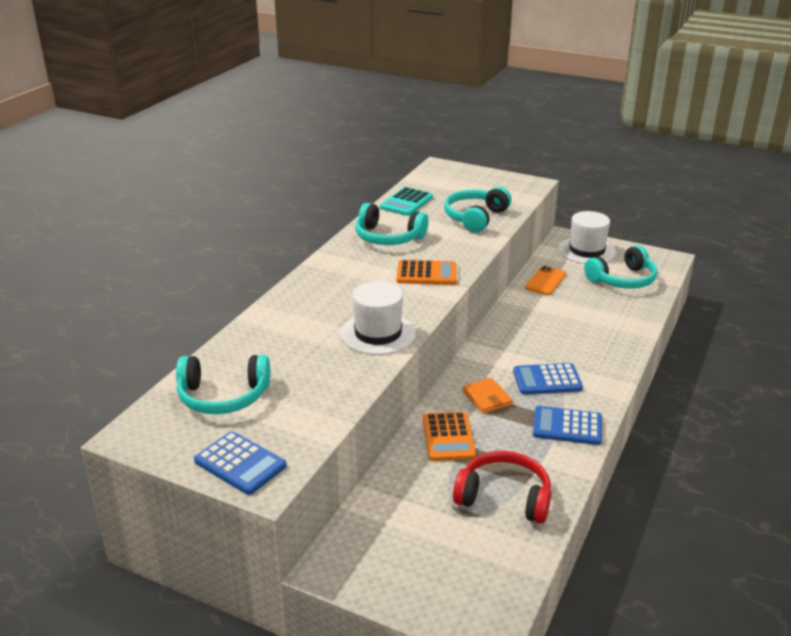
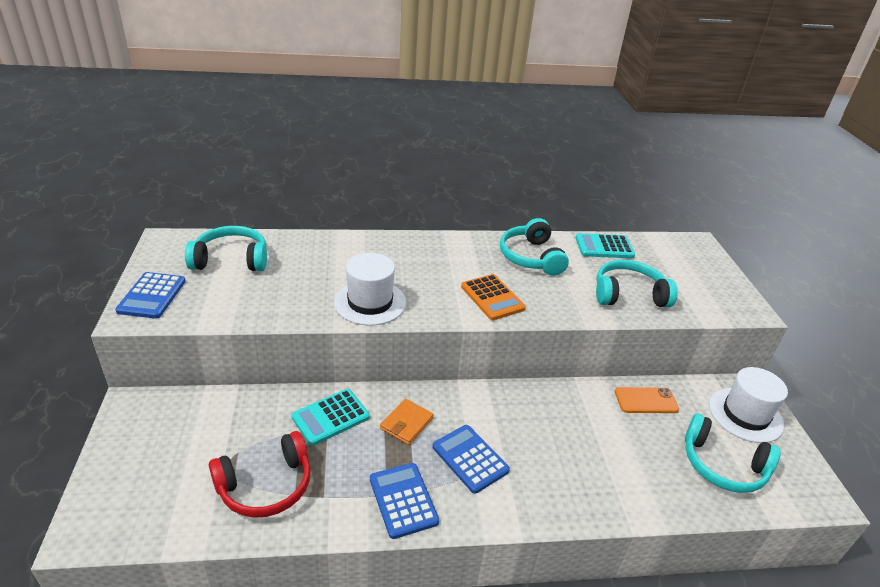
camera: 55 degrees right, 5 degrees up
(223, 396) = (231, 260): turquoise headphones -> turquoise headphones turned 120 degrees clockwise
(448, 437) = (330, 417): orange calculator -> turquoise calculator
(504, 497) = (266, 485): red headphones -> red headphones turned 75 degrees clockwise

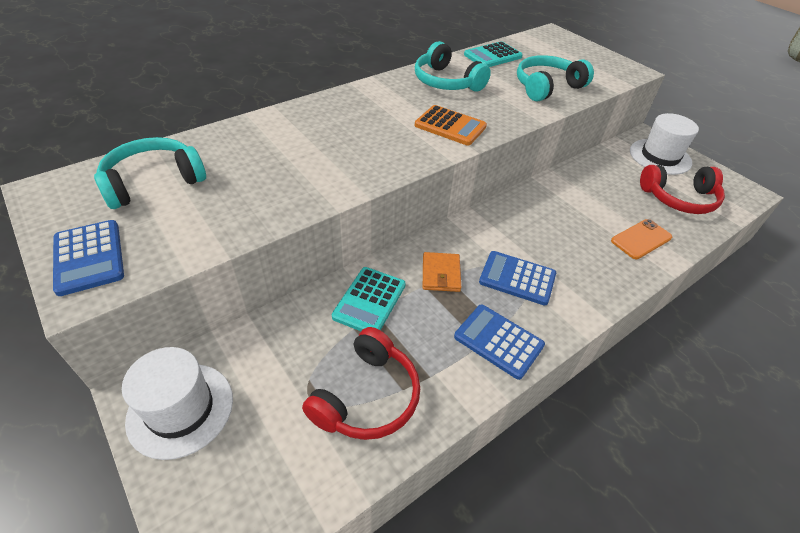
camera: 30 degrees left, 10 degrees up
(370, 302) = (347, 170): white hat -> white hat (180, 409)
(646, 400) = (594, 173): orange phone -> orange phone (641, 239)
(722, 465) = (679, 198): turquoise headphones -> red headphones

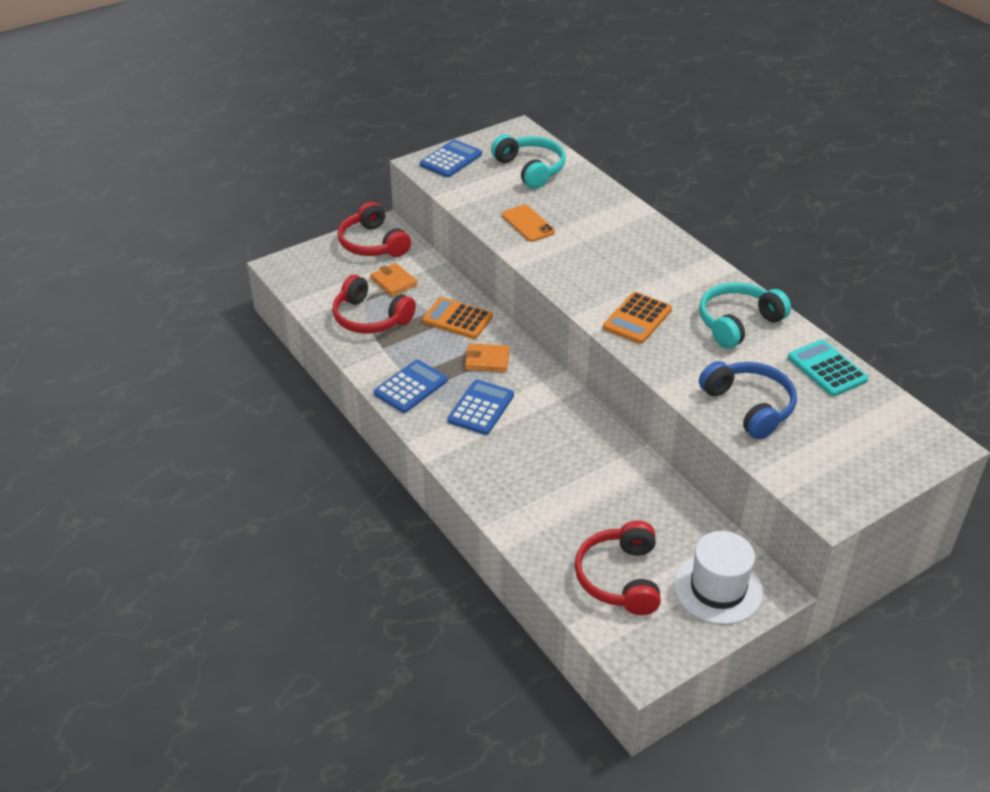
camera: 95 degrees right, 5 degrees down
(89, 257) = (451, 160): blue calculator -> blue calculator turned 150 degrees clockwise
(180, 409) = (373, 244): white hat -> red headphones
(285, 373) = (393, 282): none -> orange wallet
(369, 301) = (457, 319): turquoise calculator -> orange calculator
(547, 87) = (749, 406): turquoise headphones -> blue headphones
(641, 239) = (539, 516): orange phone -> orange phone (528, 224)

